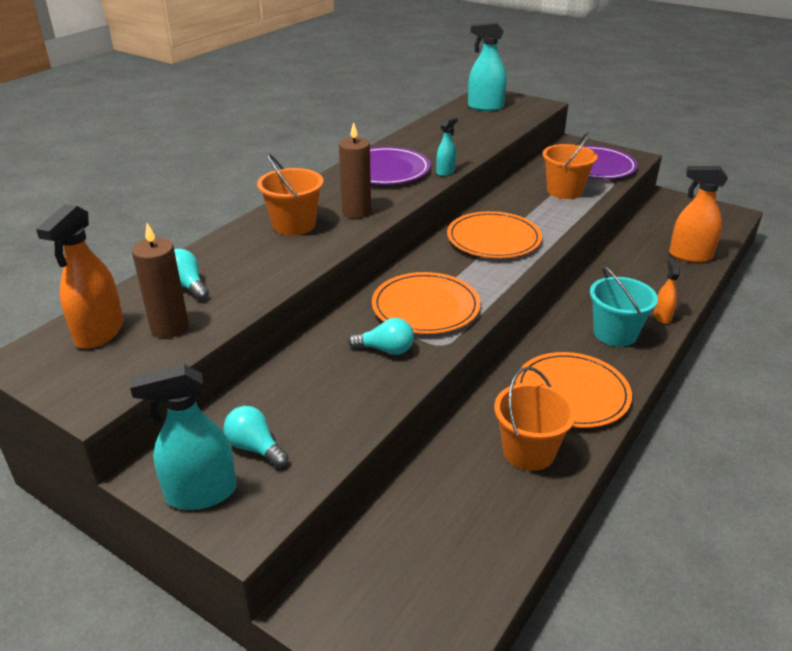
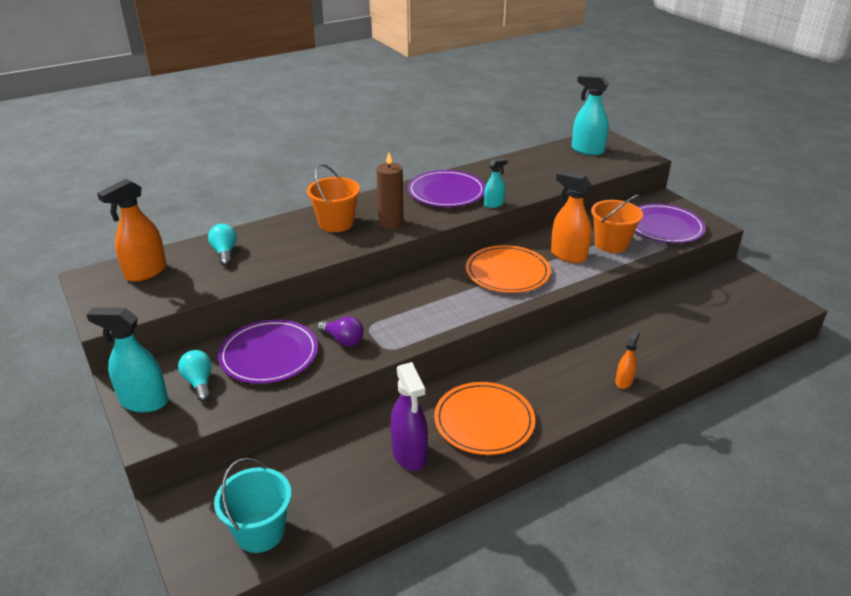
camera: 25 degrees right, 0 degrees up
(169, 327) = (189, 280): brown candle -> none
(314, 390) = (269, 354): none -> purple plate
(386, 350) = (343, 340): turquoise light bulb -> purple light bulb
(425, 307) = (401, 315): orange plate -> none
(528, 451) = (409, 454): orange bucket -> purple spray bottle
(615, 333) = (566, 383): turquoise bucket -> turquoise bucket (260, 532)
(690, 256) = (704, 334): orange spray bottle -> orange spray bottle (568, 255)

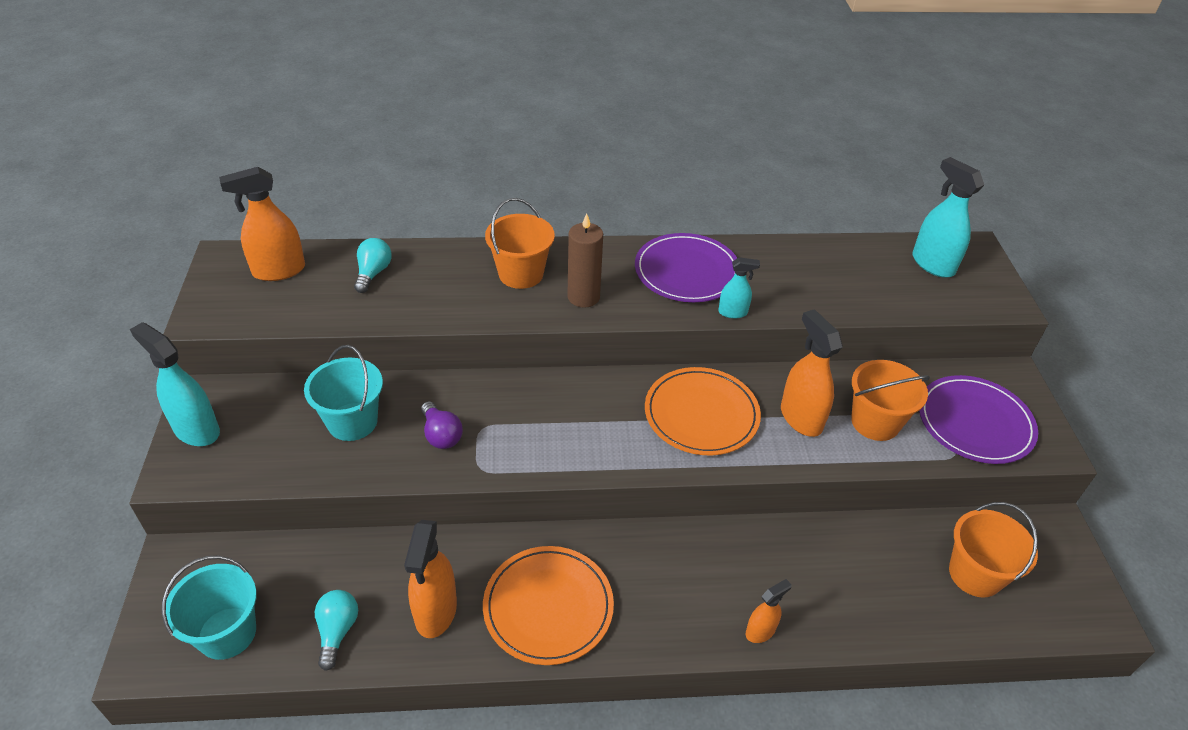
camera: 25 degrees right, 10 degrees up
(199, 383) = (261, 429): turquoise light bulb -> turquoise light bulb (337, 631)
(269, 354) = (352, 422): purple plate -> turquoise bucket
(409, 454) = (436, 611): purple spray bottle -> orange spray bottle
(714, 309) = (975, 574): none -> orange bucket

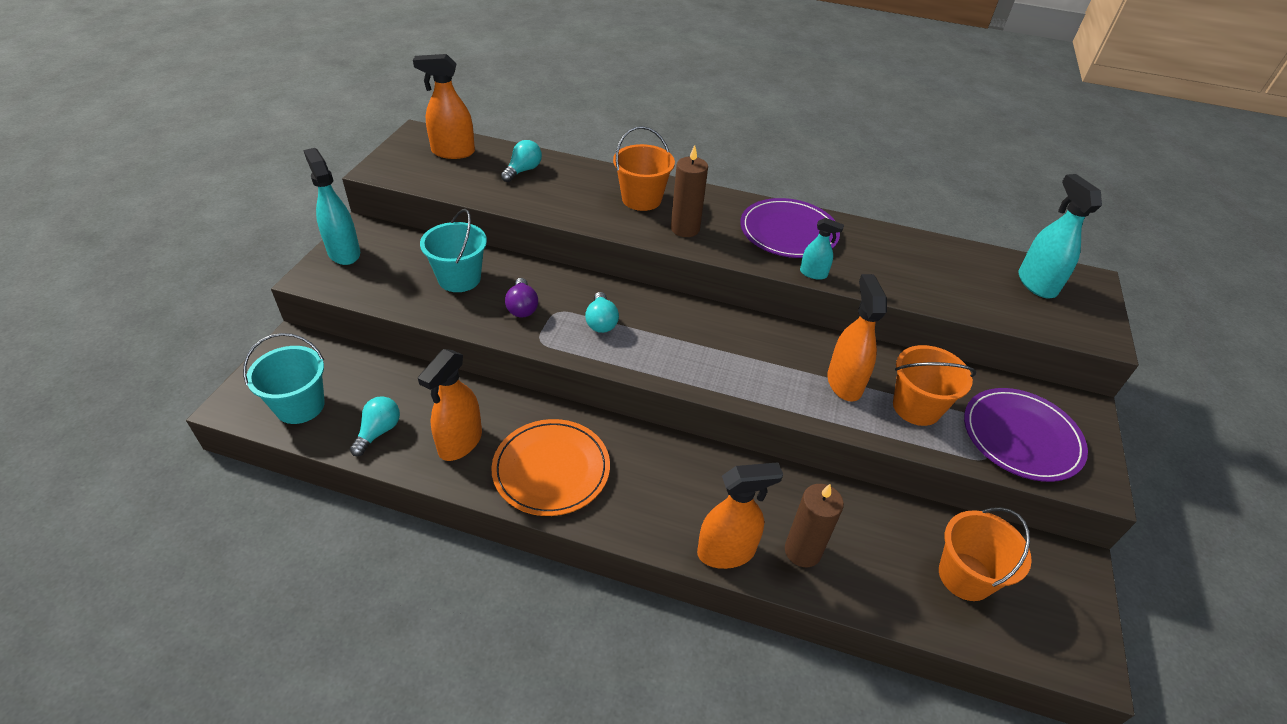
camera: 20 degrees right, 0 degrees up
(534, 426) = (601, 322): none -> turquoise light bulb
(701, 414) = (752, 354): orange plate -> none
(760, 631) = (726, 552): orange spray bottle -> orange spray bottle, size x1.78
(828, 603) = (802, 551): none -> brown candle

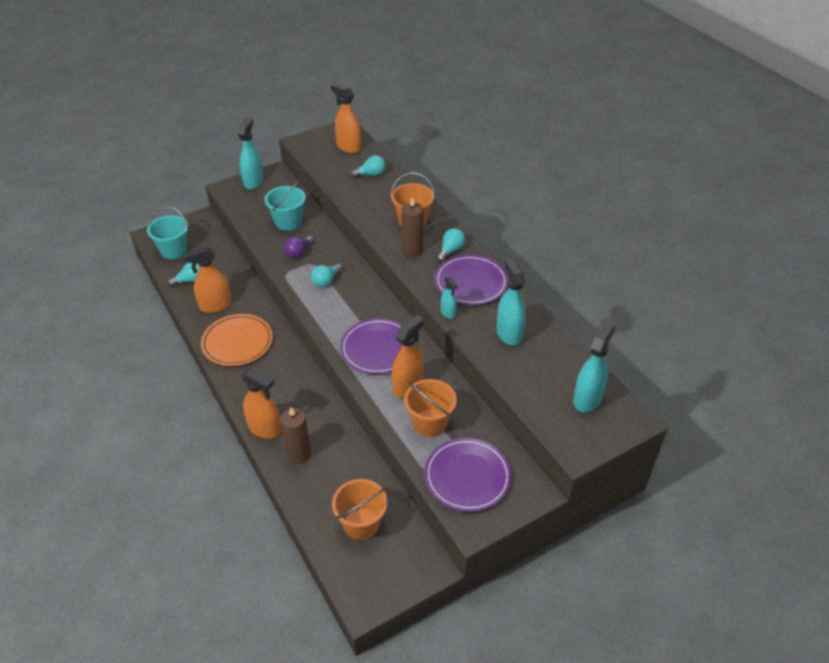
camera: 45 degrees right, 0 degrees up
(723, 210) = (450, 251): none -> turquoise light bulb
(760, 363) = (378, 348): none -> purple plate
(892, 262) = (509, 333): none -> turquoise spray bottle

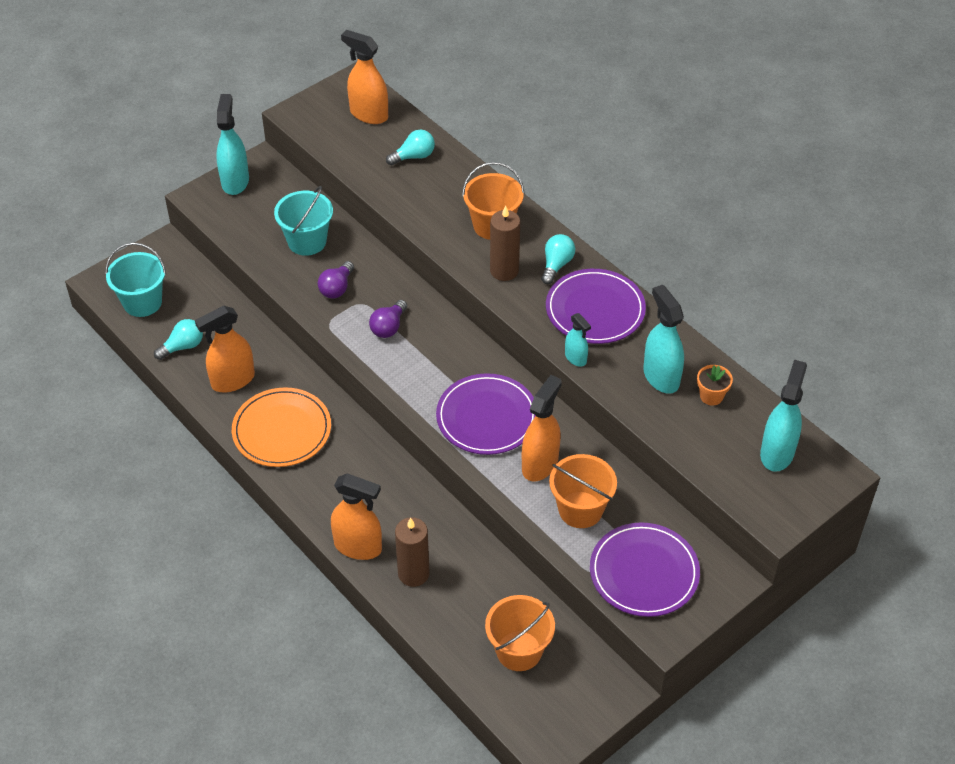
camera: 10 degrees left, 5 degrees up
(326, 281) = (389, 327): turquoise light bulb -> purple light bulb
(544, 351) = (711, 396): none -> orange flower pot

